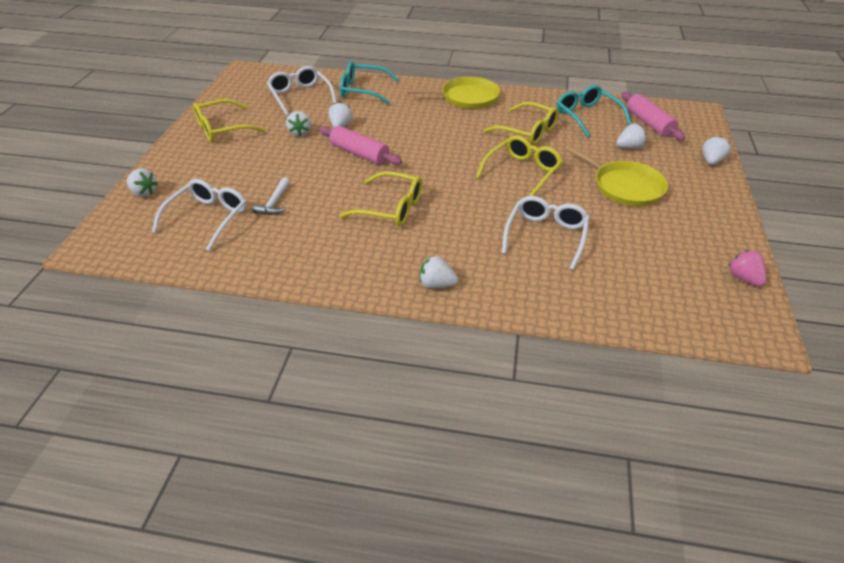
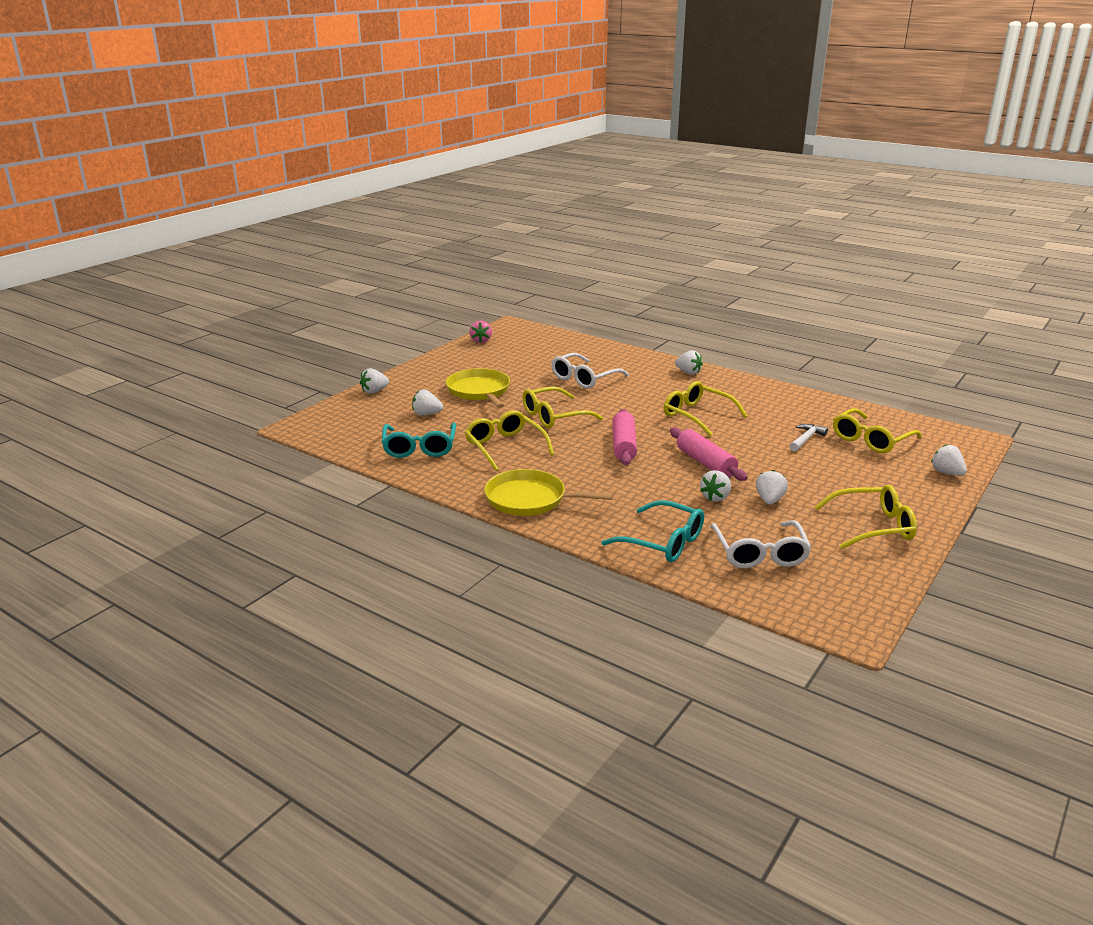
camera: 155 degrees left, 15 degrees down
(207, 218) = (871, 440): white glasses -> yellow glasses
(649, 123) = (368, 428): pink rolling pin -> pink rolling pin (623, 445)

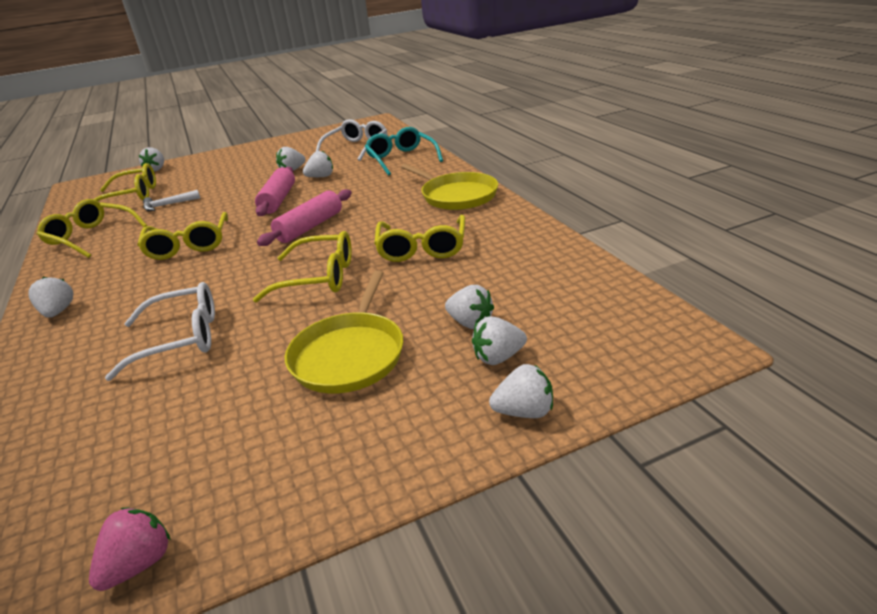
camera: 145 degrees left, 5 degrees up
(399, 404) = (498, 357): none -> white strawberry
(419, 447) = (518, 267): turquoise glasses -> none
(872, 526) = (270, 151): yellow glasses -> yellow glasses (91, 237)

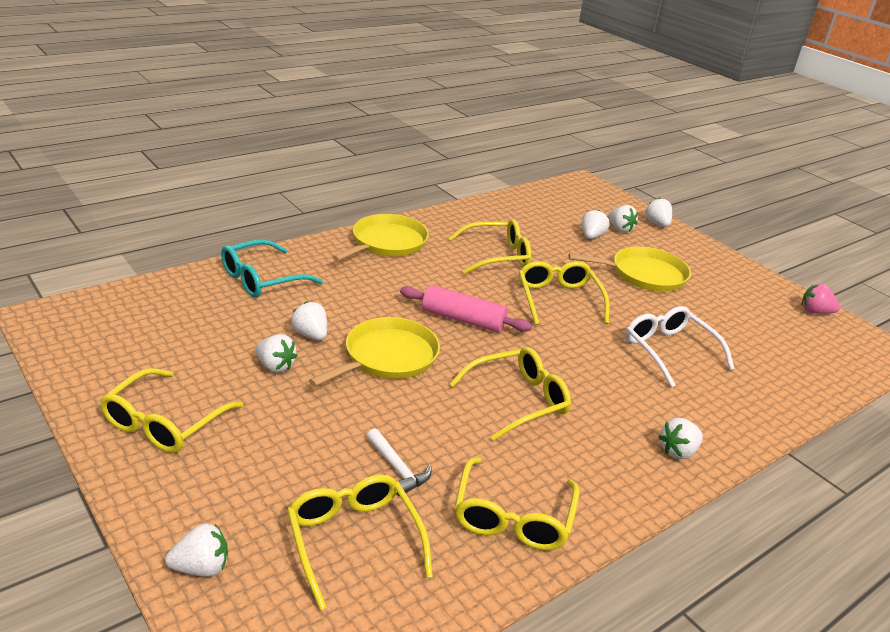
camera: 110 degrees left, 0 degrees up
(261, 153) = (164, 423): none -> yellow glasses
(278, 200) = (387, 357): pink rolling pin -> yellow pan
(356, 148) = (194, 319): white glasses -> none

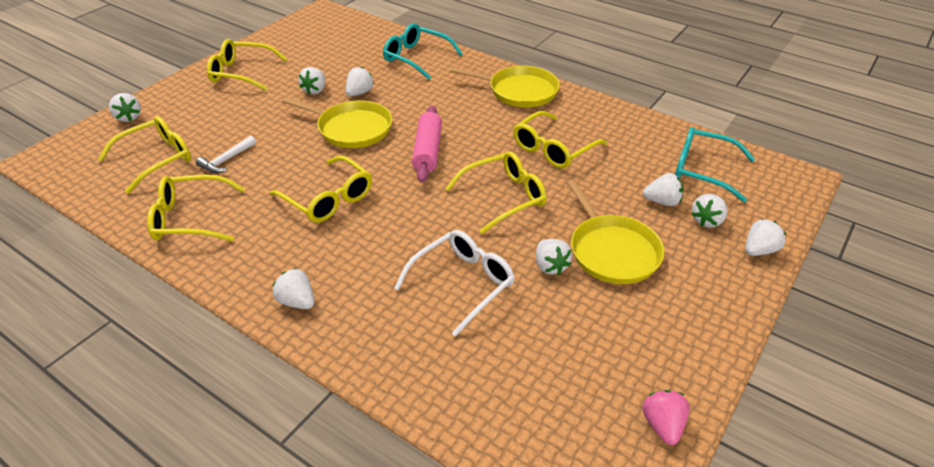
camera: 75 degrees right, 10 degrees up
(496, 256) = (553, 149): yellow glasses -> yellow glasses turned 75 degrees clockwise
(559, 209) = (703, 170): none -> turquoise glasses
(656, 305) = (550, 266): none -> white strawberry

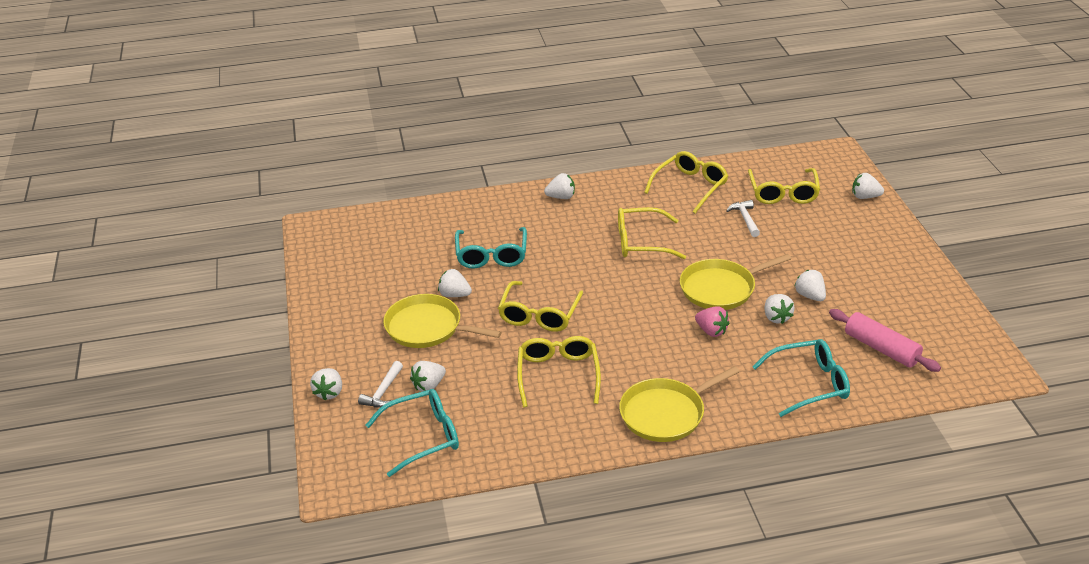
camera: 135 degrees right, 5 degrees down
(241, 73) = (890, 269): yellow glasses -> none
(428, 151) = (640, 310): pink rolling pin -> pink rolling pin (881, 348)
(462, 283) = (491, 255): white glasses -> turquoise glasses
(662, 425) = (318, 264): pink strawberry -> pink strawberry (711, 331)
(707, 220) = (383, 392): white strawberry -> white hammer

